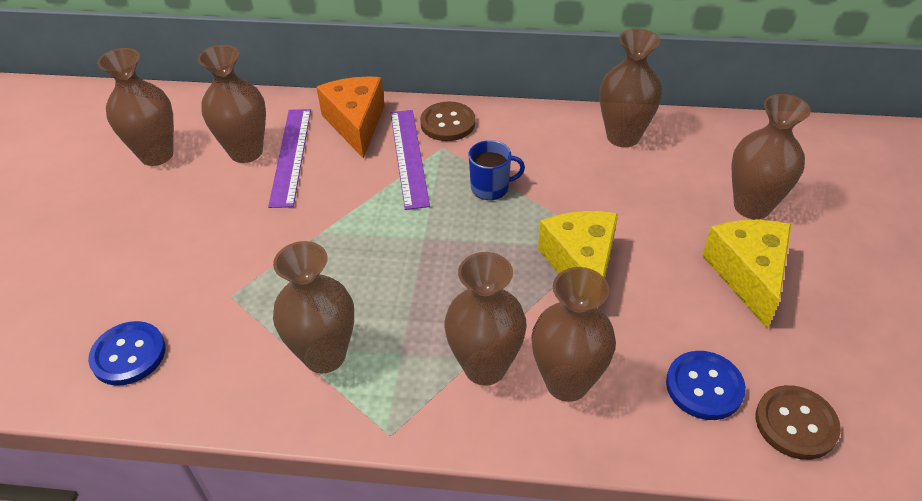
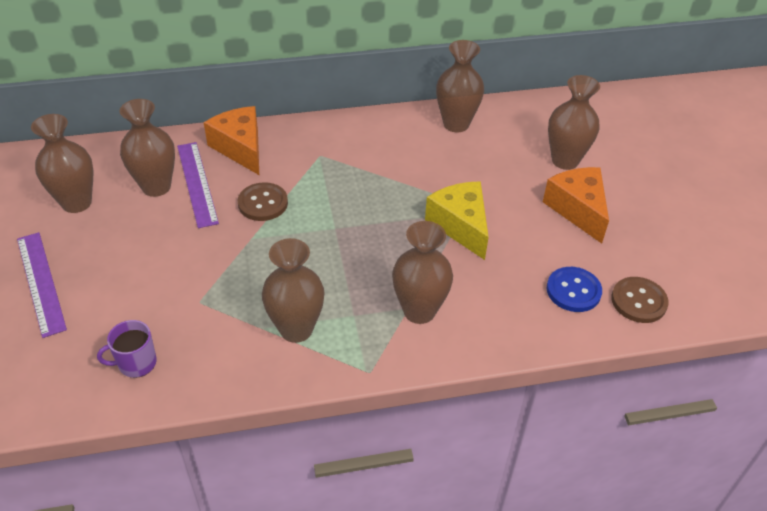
camera: 20 degrees left, 0 degrees up
(128, 355) = (136, 363): blue button -> purple mug
(409, 157) = (296, 168): purple ruler -> purple ruler (41, 282)
(448, 123) = (316, 135): brown button -> brown button (263, 203)
(491, 188) = (371, 180): blue mug -> none
(567, 383) = (481, 308): brown vase -> none
(748, 275) = (578, 209): yellow cheese -> orange cheese

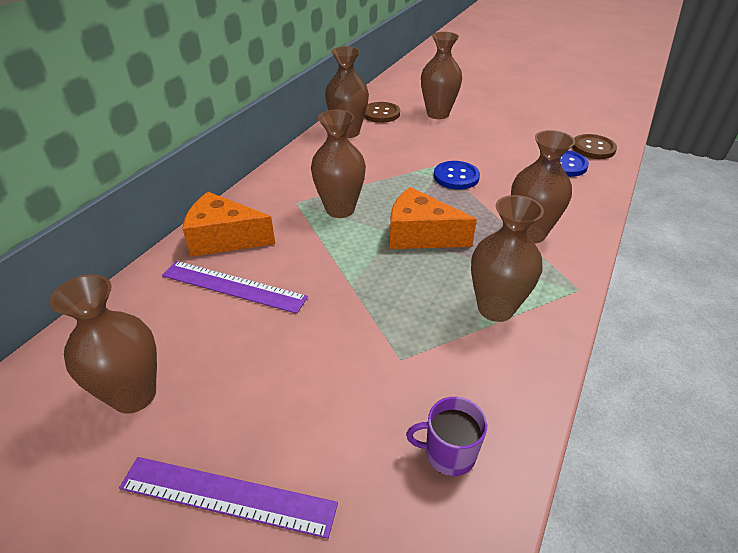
camera: 50 degrees left, 5 degrees down
(136, 363) = (448, 453): purple mug -> purple mug turned 75 degrees clockwise
(156, 187) = (199, 317): brown vase -> brown vase (340, 209)
(263, 203) = (314, 258): brown button -> brown button (381, 114)
(460, 225) = (456, 177): yellow cheese -> blue button
(578, 209) = (489, 130): orange cheese -> orange cheese (420, 235)

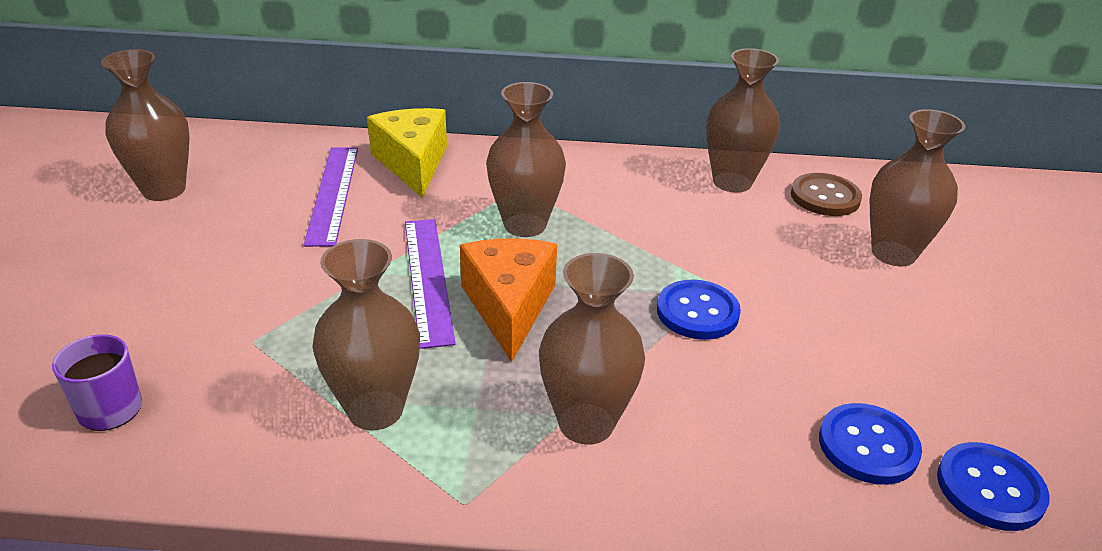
camera: 65 degrees right, 5 degrees down
(224, 239) = (413, 163): orange cheese -> yellow cheese
(227, 495) = (54, 274): purple ruler -> purple ruler (428, 279)
(593, 148) = (990, 488): brown button -> blue button

